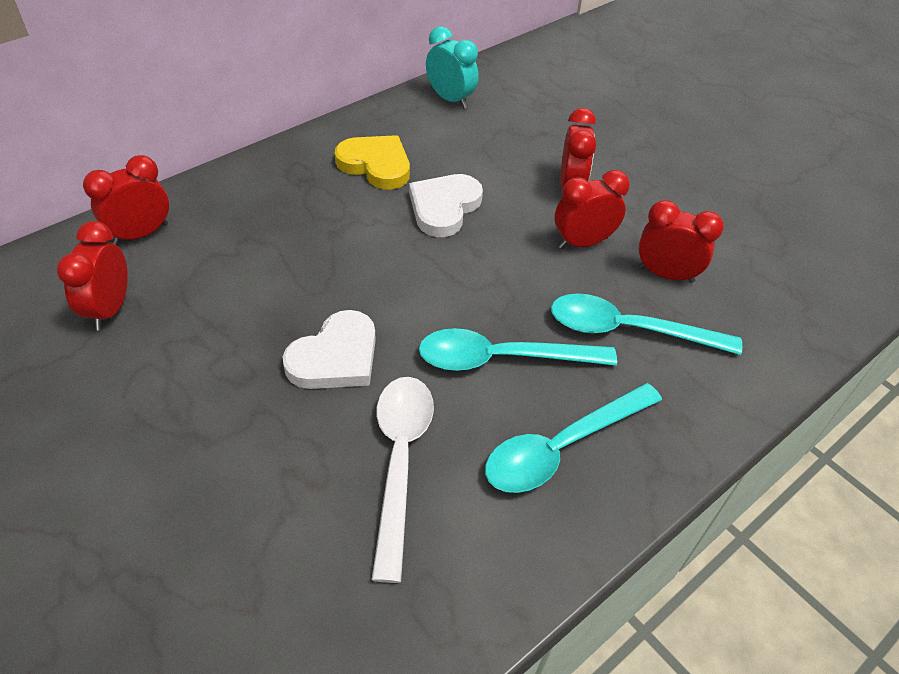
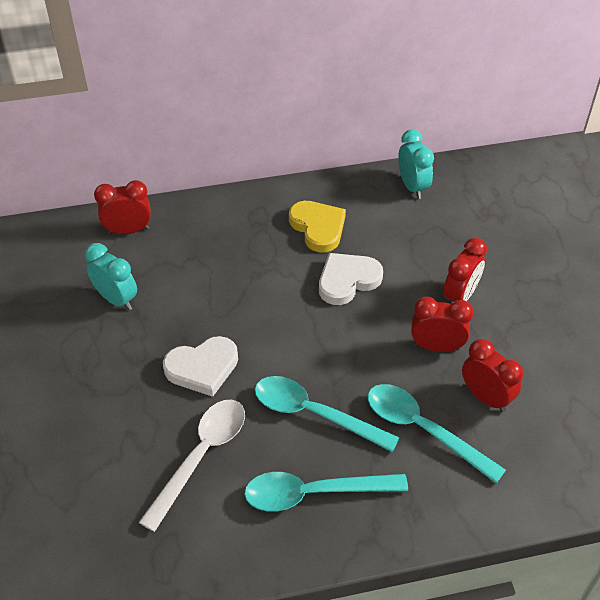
camera: 30 degrees right, 0 degrees up
(110, 309) = (83, 280): red clock -> none
(172, 316) = (116, 299): none -> turquoise clock

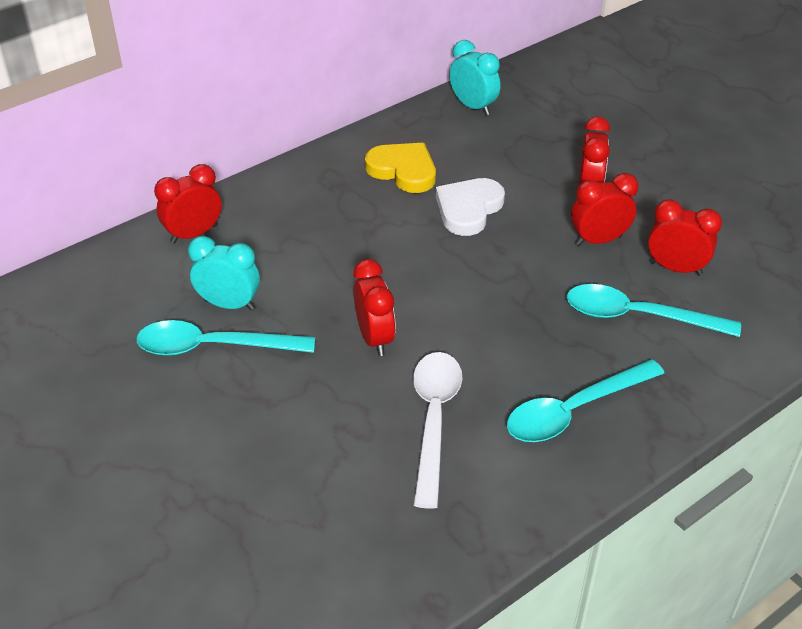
camera: 25 degrees left, 5 degrees down
(202, 368) = (374, 338): white heart -> red clock
(314, 413) = (522, 339): turquoise spoon -> turquoise spoon (213, 347)

